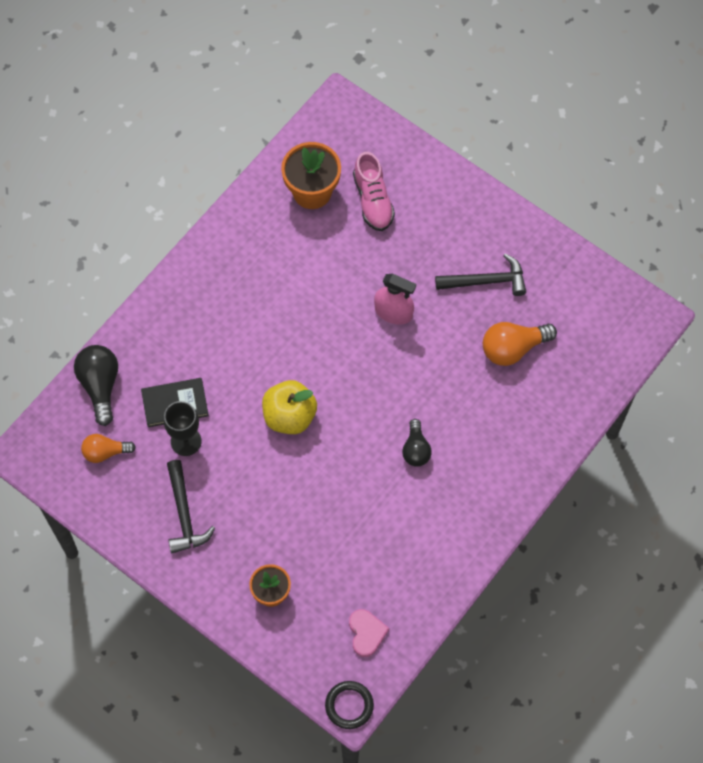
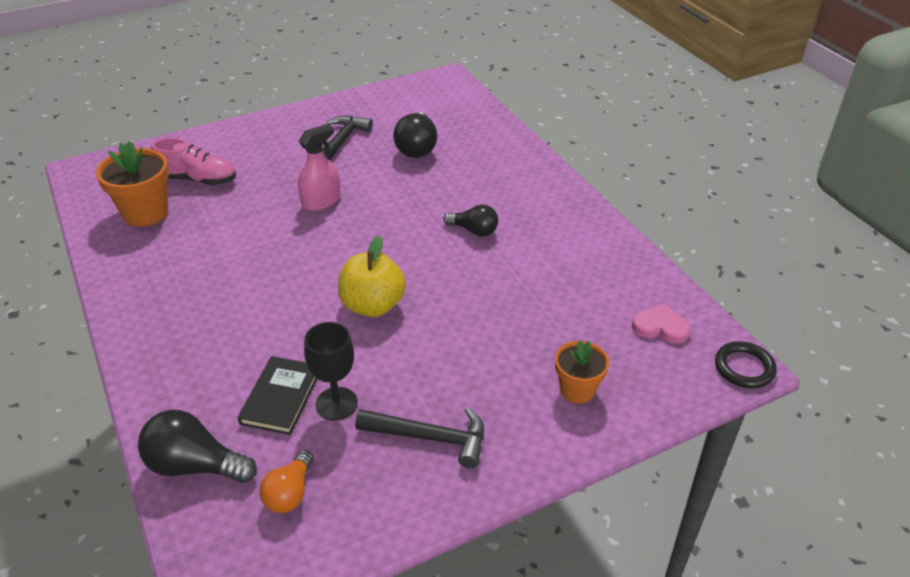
camera: 65 degrees left, 25 degrees down
(513, 348) = (417, 147): orange light bulb -> black light bulb

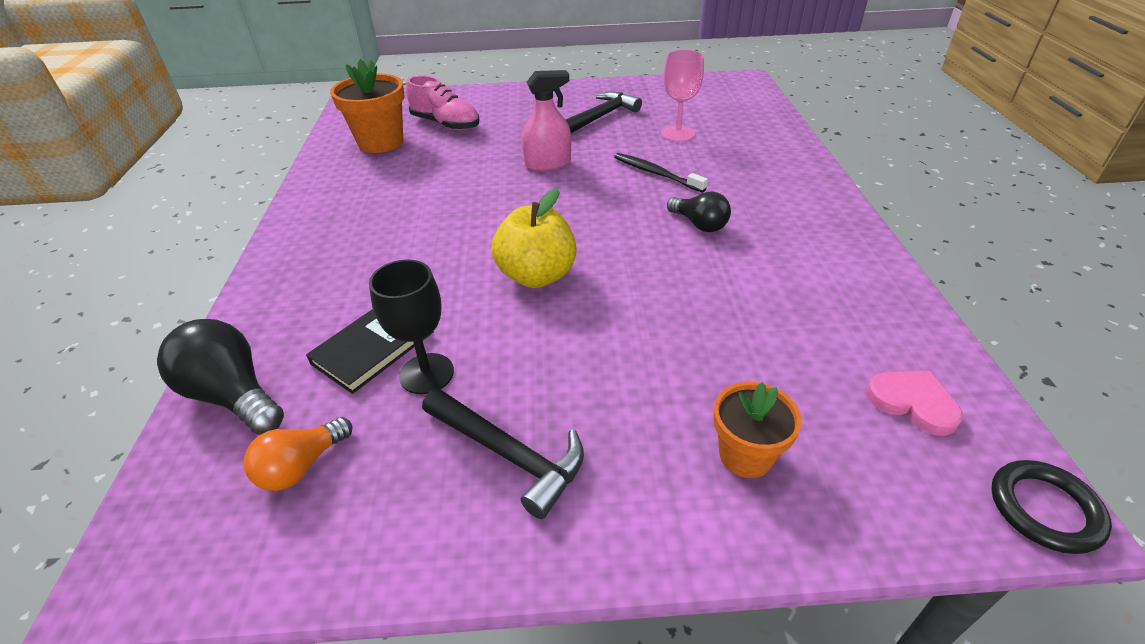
camera: 25 degrees right, 0 degrees up
(417, 147) = (677, 134): black light bulb -> pink goblet
(418, 191) = (656, 174): none -> black toothbrush

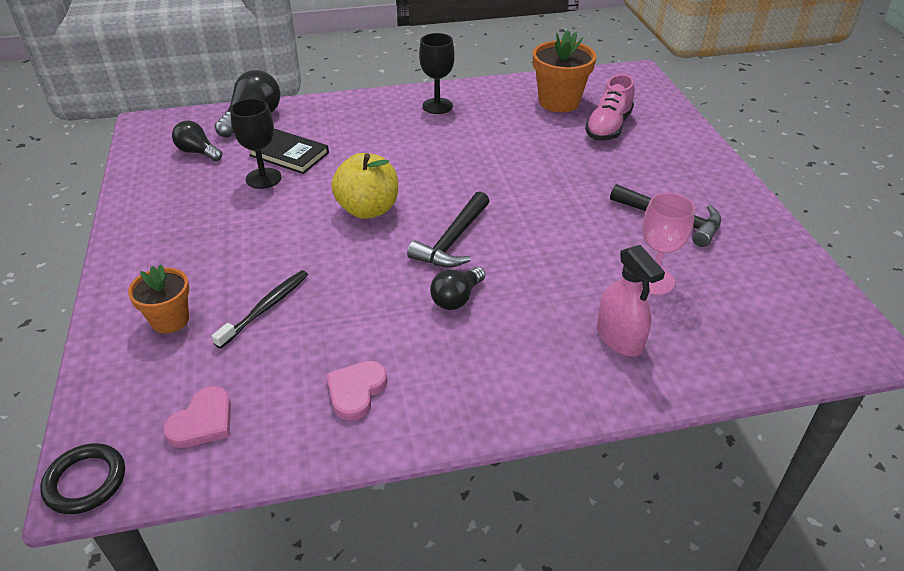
camera: 80 degrees right, 0 degrees up
(302, 466) = (198, 152): orange light bulb -> black light bulb
(331, 216) = (437, 106): none -> black goblet
(508, 454) = (192, 219): black hammer -> black hammer (453, 240)
(548, 163) = (550, 195): pink spray bottle -> pink spray bottle (619, 338)
(656, 174) = (551, 267): black toothbrush -> black toothbrush (265, 308)
(836, 289) = (356, 391): none -> pink heart

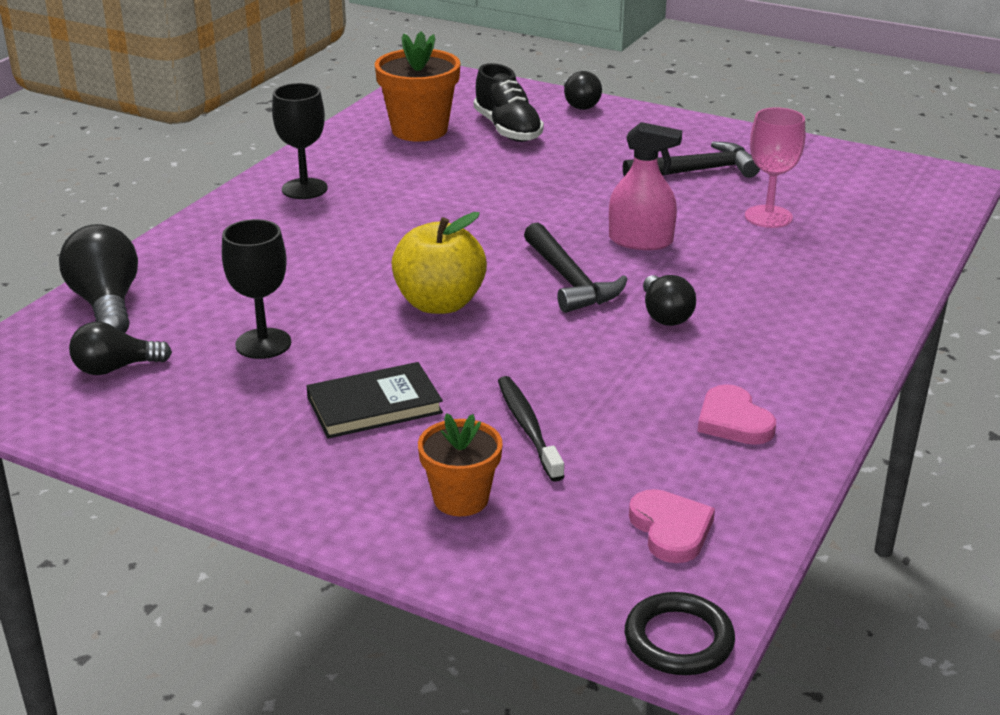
camera: 50 degrees left, 10 degrees down
(289, 154) = (239, 309): black book -> black book (374, 405)
(608, 127) = (507, 129): pink shoe -> black shoe
(619, 338) = (822, 264): pink spray bottle -> pink spray bottle (640, 241)
(686, 133) = (579, 104): none -> black light bulb

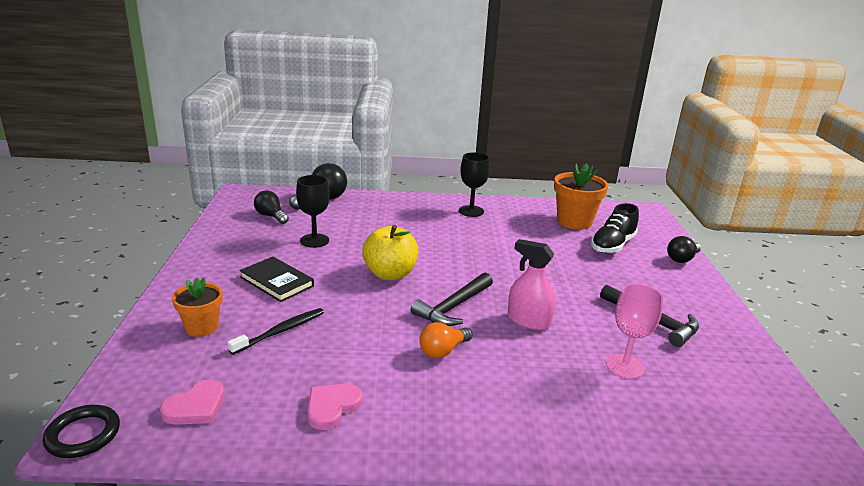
camera: 60 degrees right, 5 degrees down
(640, 241) = (529, 321): pink spray bottle -> pink spray bottle turned 135 degrees clockwise
(664, 315) = (443, 351): black light bulb -> orange light bulb

